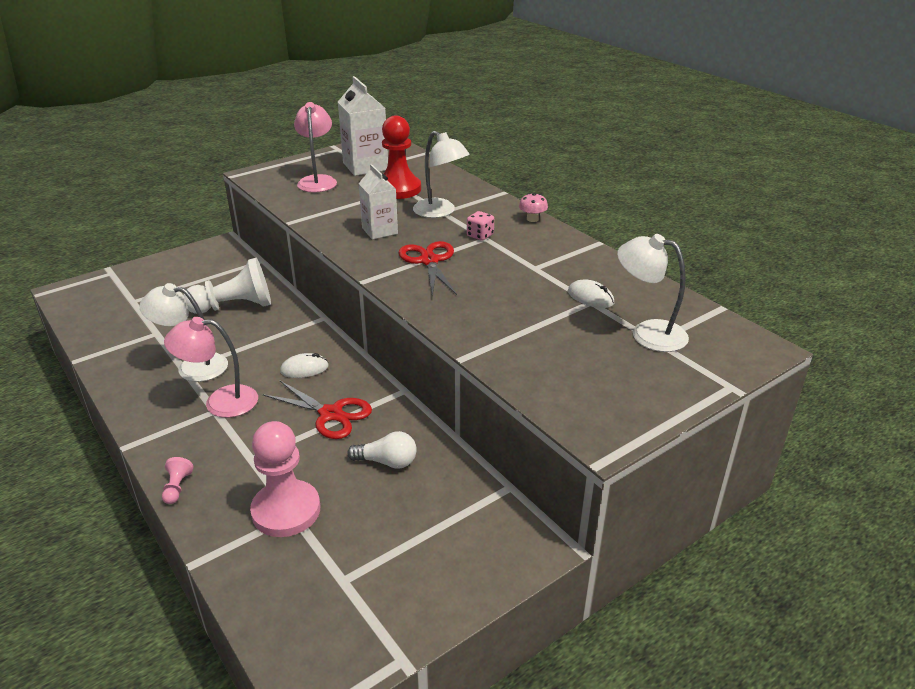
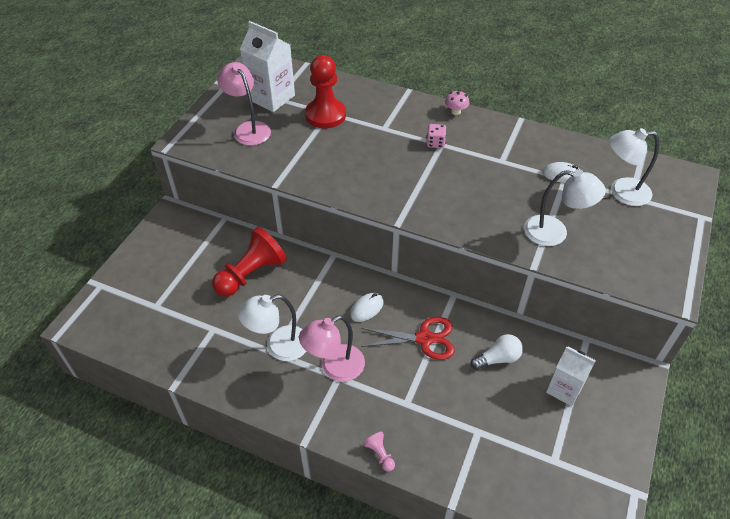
camera: 30 degrees left, 15 degrees up
(234, 306) = (251, 274): white pawn -> red pawn
(286, 510) = (471, 431): pink pawn -> none
(379, 231) = (357, 167): white carton -> white carton (564, 389)
(429, 261) = (424, 184): red scissors -> none
(440, 212) = (382, 129): white lamp -> white lamp (555, 232)

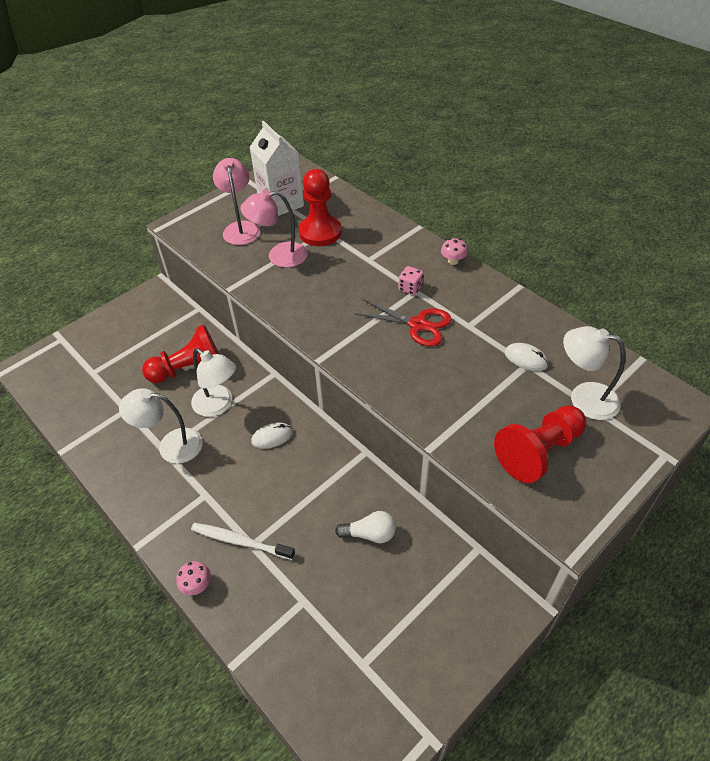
camera: 25 degrees right, 0 degrees up
(334, 368) = (207, 484): pink lamp -> pink lamp (279, 256)
(380, 454) = (197, 585): pink pawn -> pink mushroom
(394, 404) = (240, 541): none -> white toothbrush
(424, 339) = (308, 486): red scissors -> red scissors (418, 325)
(555, 232) = (476, 419): white lamp -> white lamp (218, 405)
(564, 389) = (420, 593): white carton -> none
(615, 242) = (539, 452): none -> red pawn

